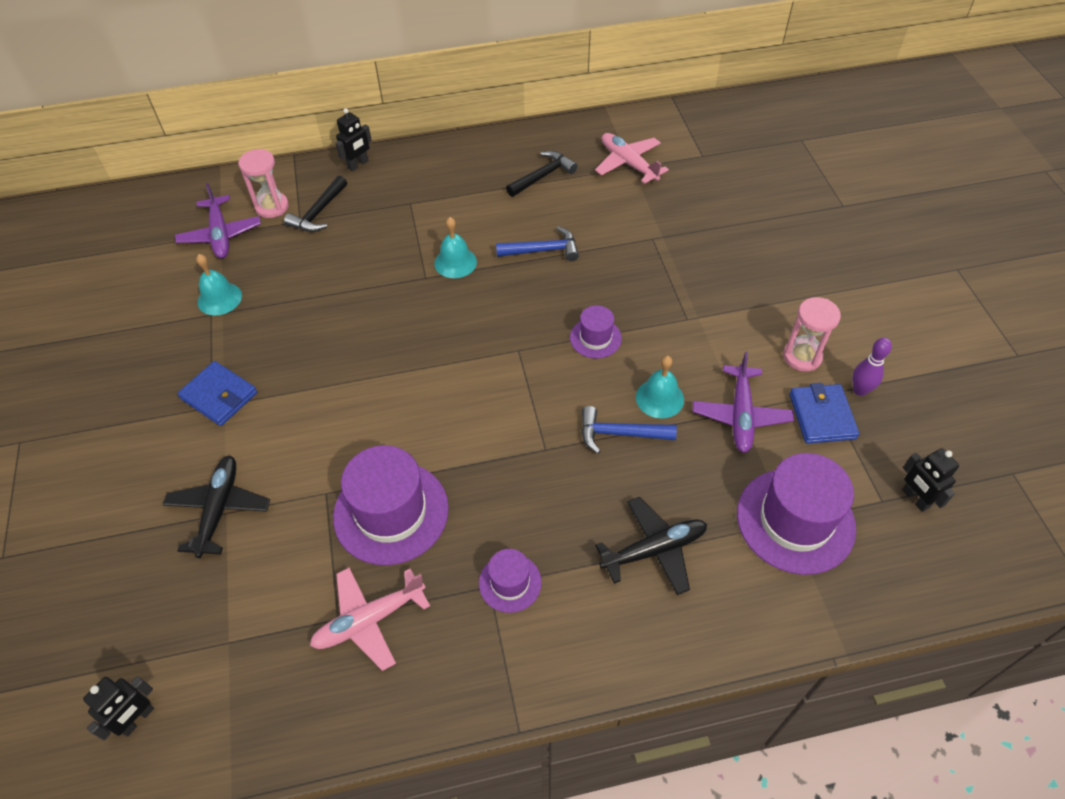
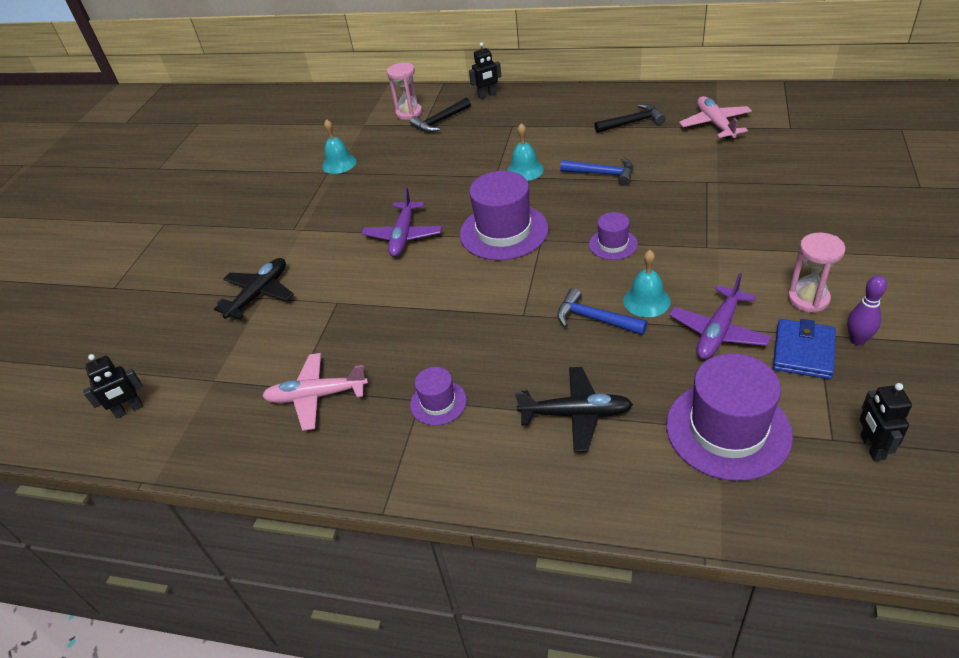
camera: 30 degrees right, 10 degrees down
(219, 396) = (302, 223): blue wallet -> none
(220, 235) = (363, 125): purple plane -> purple plane (403, 236)
(391, 512) = (376, 327): purple hat -> purple hat (504, 231)

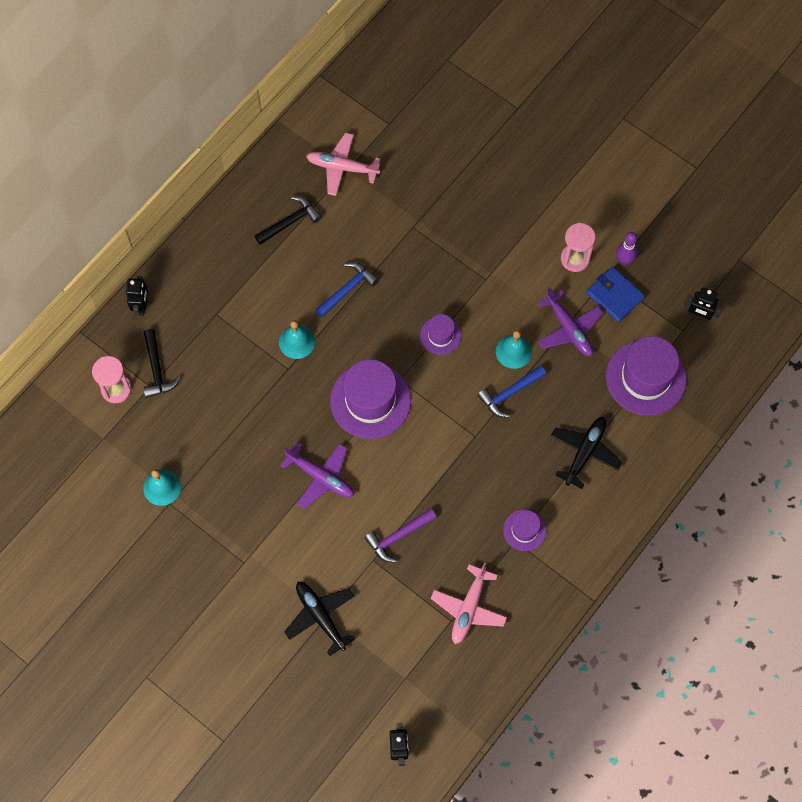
camera: 70 degrees left, 25 degrees up
(371, 308) = (398, 536): none -> purple hammer
(632, 122) = (290, 222): black hammer -> black hammer turned 45 degrees clockwise

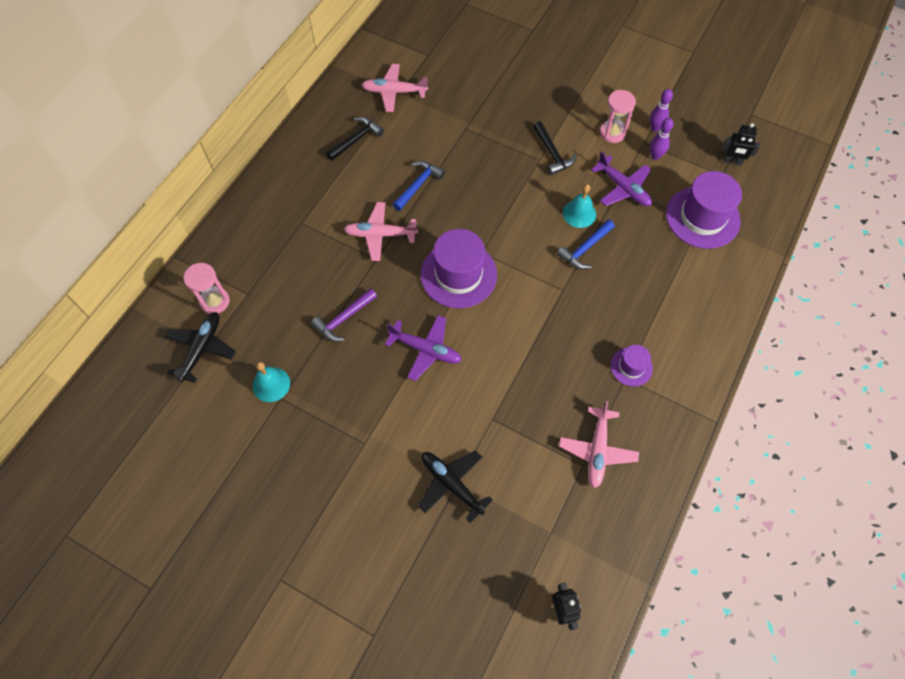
camera: 10 degrees left, 5 degrees down
(141, 306) = (230, 226): black robot -> none
(157, 370) = (252, 278): black hammer -> black hammer (552, 153)
(297, 342) = (380, 235): turquoise bell -> pink plane
(398, 536) = (512, 393): purple hammer -> purple hammer (343, 319)
(440, 335) = (510, 210): purple hat -> none
(585, 452) = (667, 288): black plane -> black plane (202, 348)
(614, 295) = (655, 156): blue wallet -> purple bowling pin

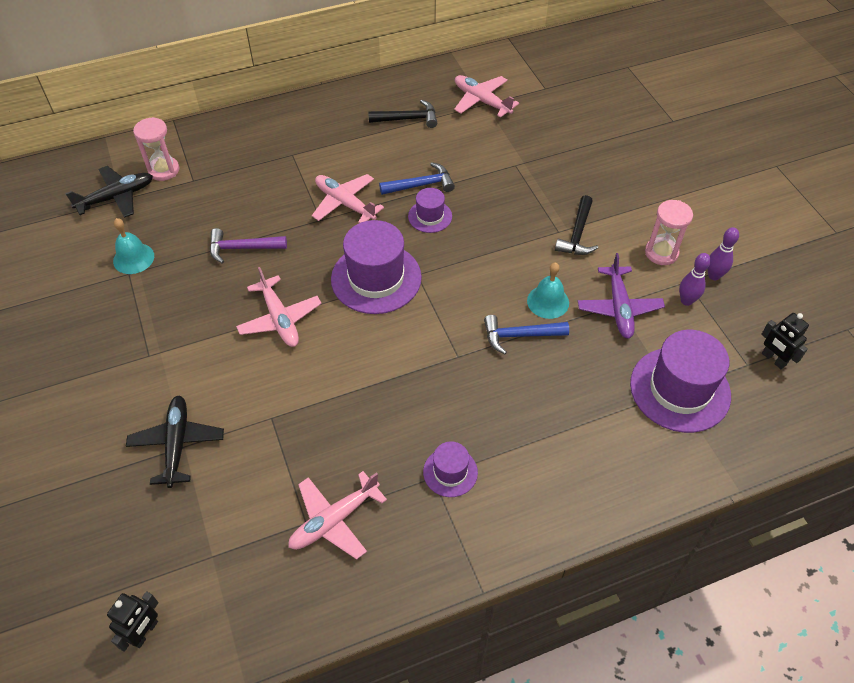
camera: 40 degrees right, 10 degrees down
(425, 350) = (280, 319): purple plane -> pink plane
(448, 205) = (430, 216): none -> purple hat

